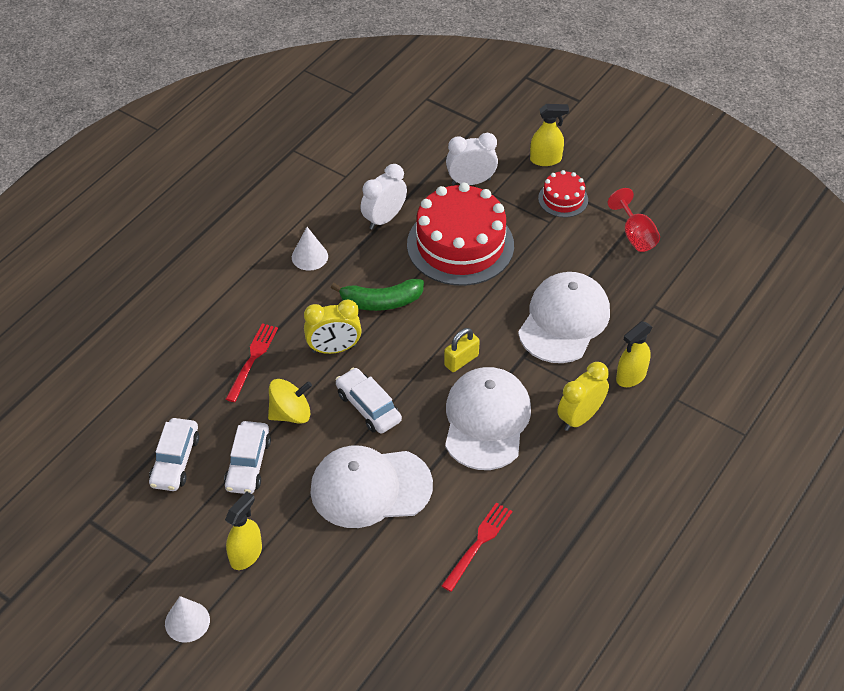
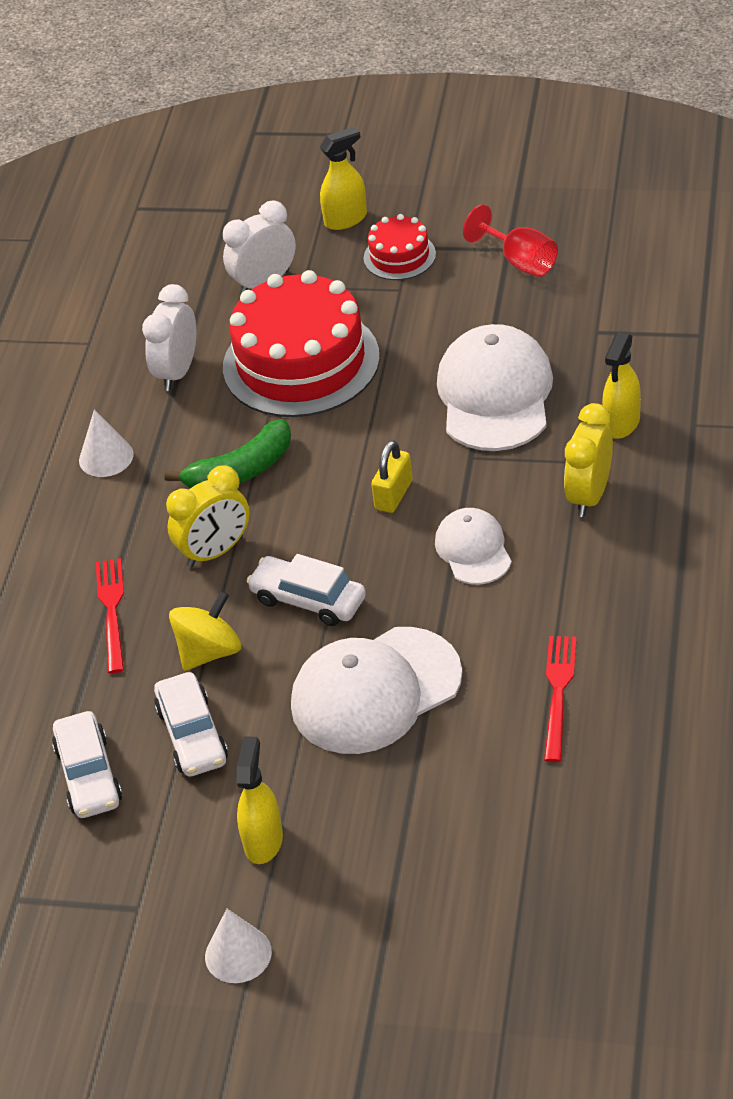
camera: 20 degrees left, 5 degrees down
(486, 420) = (473, 549): white cap -> white cap, size x0.56

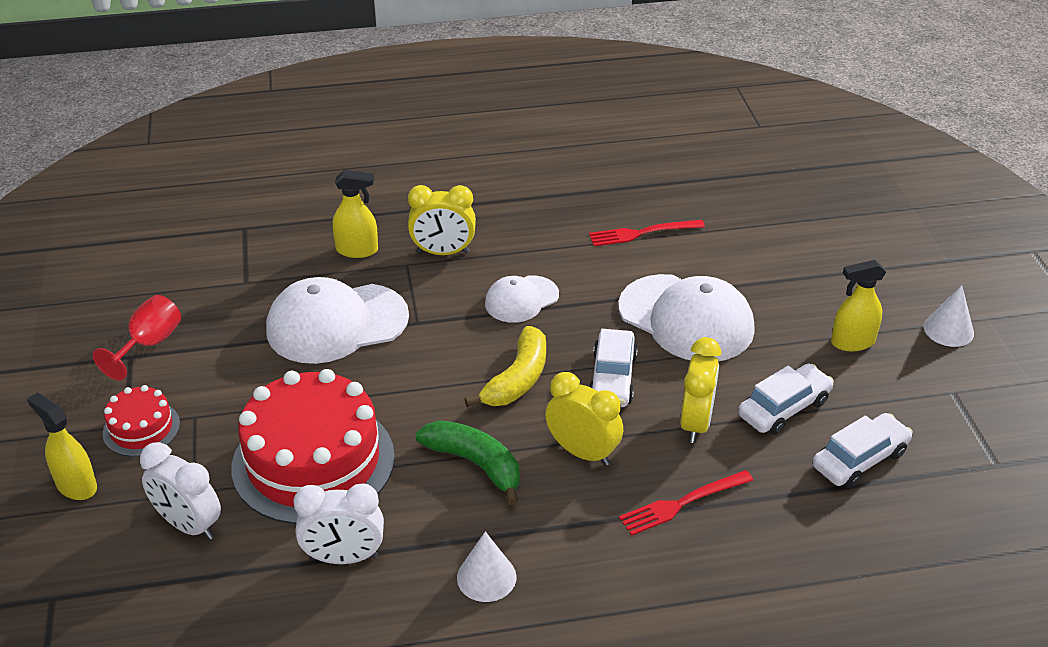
camera: 115 degrees left, 5 degrees down
(209, 652) = (695, 423): yellow spinning top -> yellow clock
(343, 522) = (518, 379): none -> yellow banana
(393, 495) = (475, 356): yellow padlock -> none

